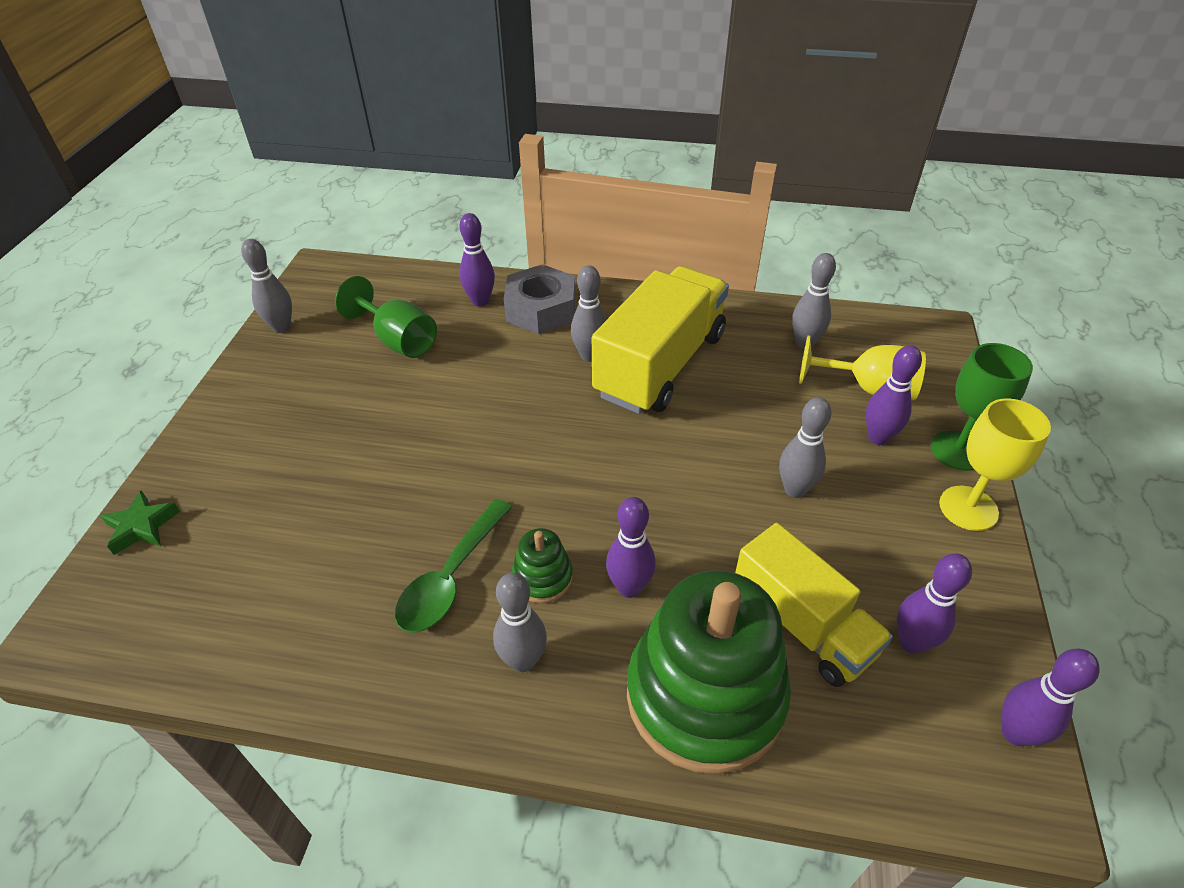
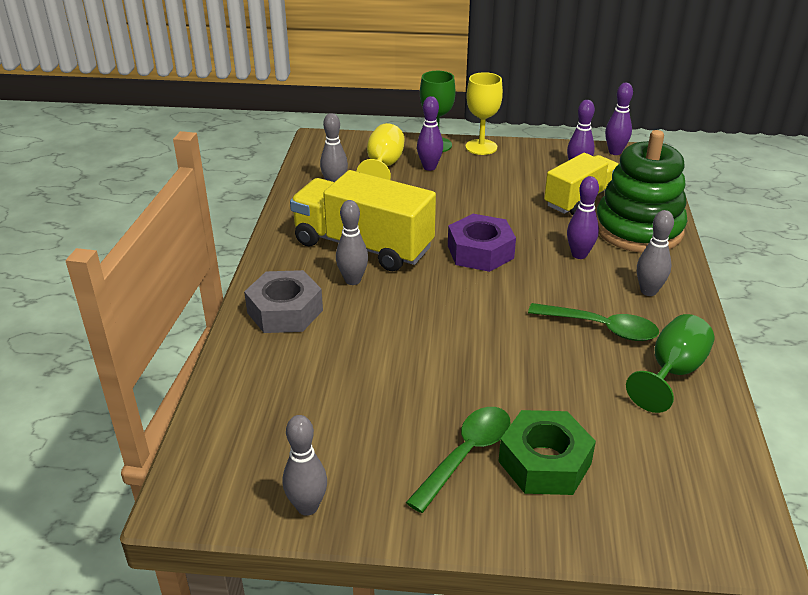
camera: 95 degrees left, 10 degrees down
(142, 526) = (623, 531): green star -> none
(254, 480) = (544, 462): none -> green nut
(292, 424) = (466, 455): none -> green spoon
(398, 340) = (332, 401): green goblet -> green goblet (672, 372)
(480, 301) = (268, 352): purple bowling pin -> none
(542, 577) = (585, 288): green stacking toy -> none
(642, 472) = (480, 252): none -> purple nut
(795, 489) = (481, 197): grey bowling pin -> none

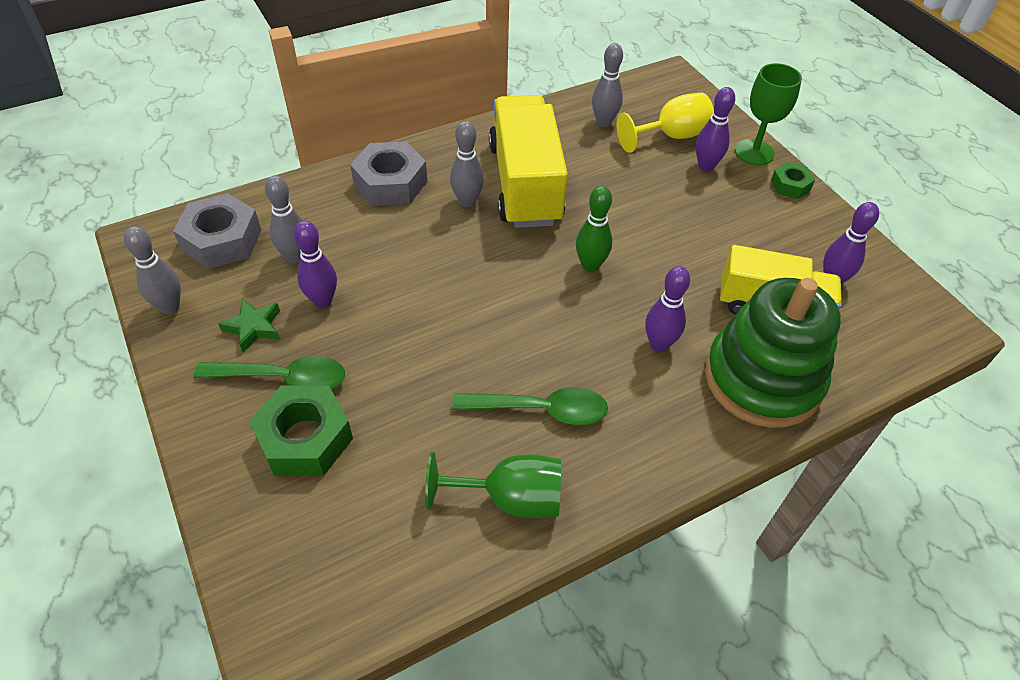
camera: 55 degrees right, 15 degrees up
(248, 441) = (222, 240): none -> grey nut
(388, 454) = (254, 327): none -> green star
(480, 252) = (590, 266): purple nut -> green bowling pin
(481, 147) = (790, 185): yellow goblet -> green nut
(601, 328) = (540, 410): green spoon -> green spoon turned 75 degrees counterclockwise
(615, 152) = (916, 298): purple bowling pin -> purple bowling pin (322, 301)
(648, 291) = (643, 429): grey bowling pin -> grey bowling pin (295, 256)

